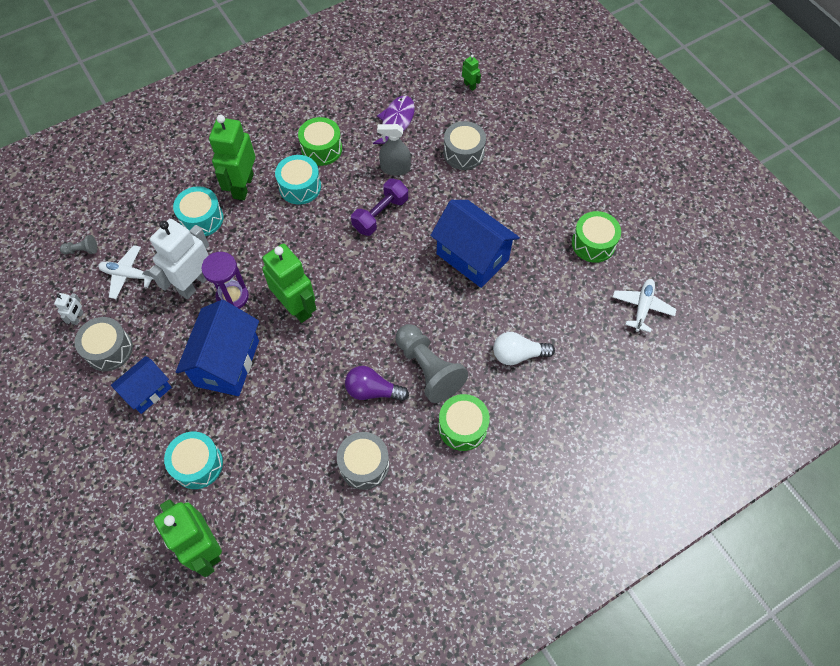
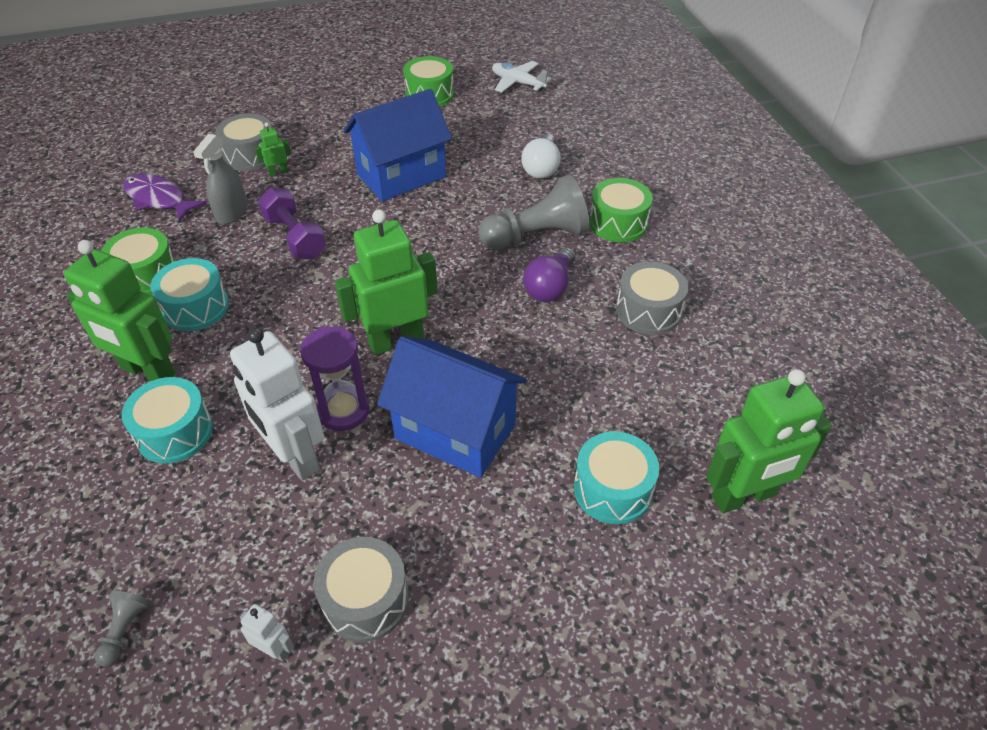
camera: 75 degrees left, 15 degrees down
(128, 275) = (225, 554): white plane -> none
(147, 391) = (468, 545): blue house -> none
(470, 85) = (154, 132): green robot -> green robot (278, 172)

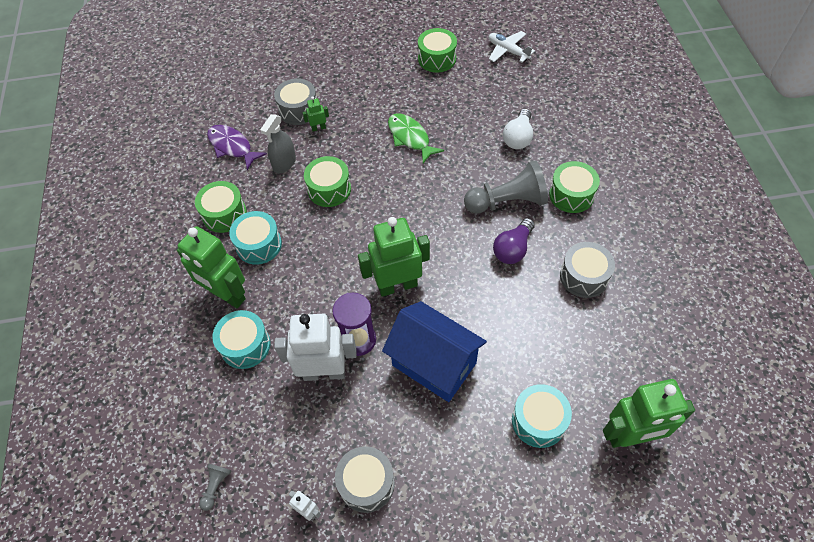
camera: 10 degrees right, 10 degrees up
(294, 456) = (324, 372): white robot -> white robot turned 120 degrees clockwise
(295, 237) = (329, 189): purple dumbbell -> green drum
(401, 176) = (410, 137): blue house -> green fish

